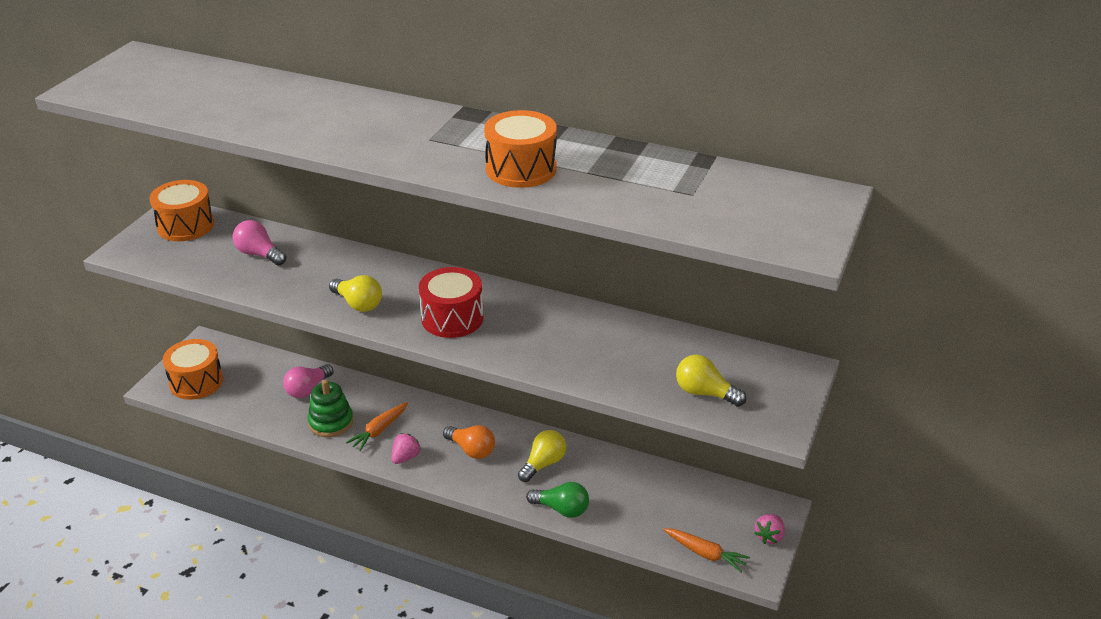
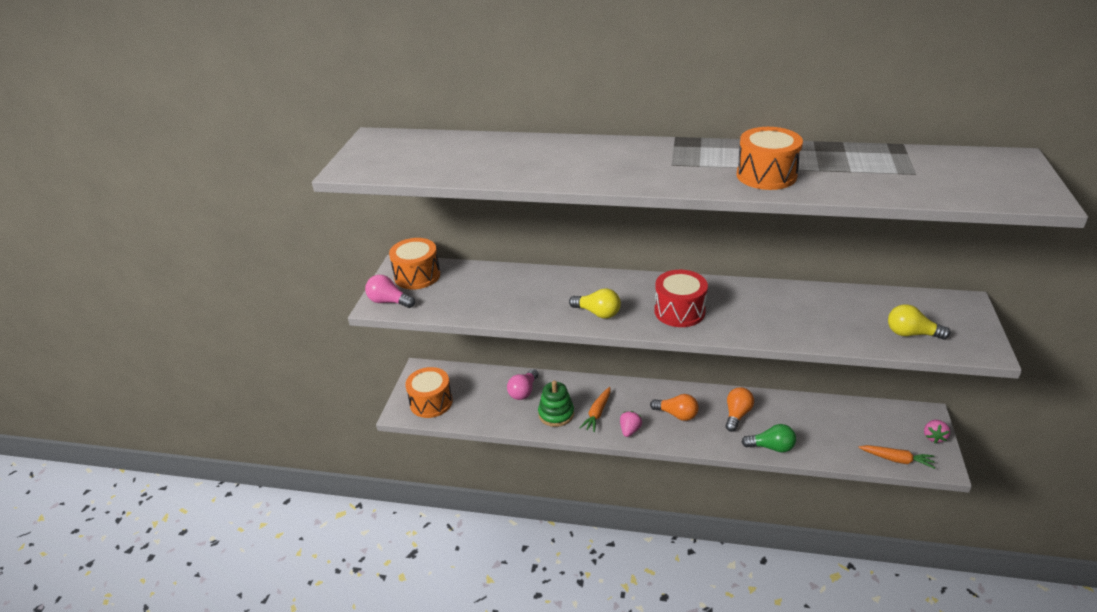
camera: 10 degrees left, 0 degrees up
(259, 254) = (492, 288): pink light bulb -> pink light bulb (389, 301)
(543, 464) = (737, 414): yellow light bulb -> orange light bulb

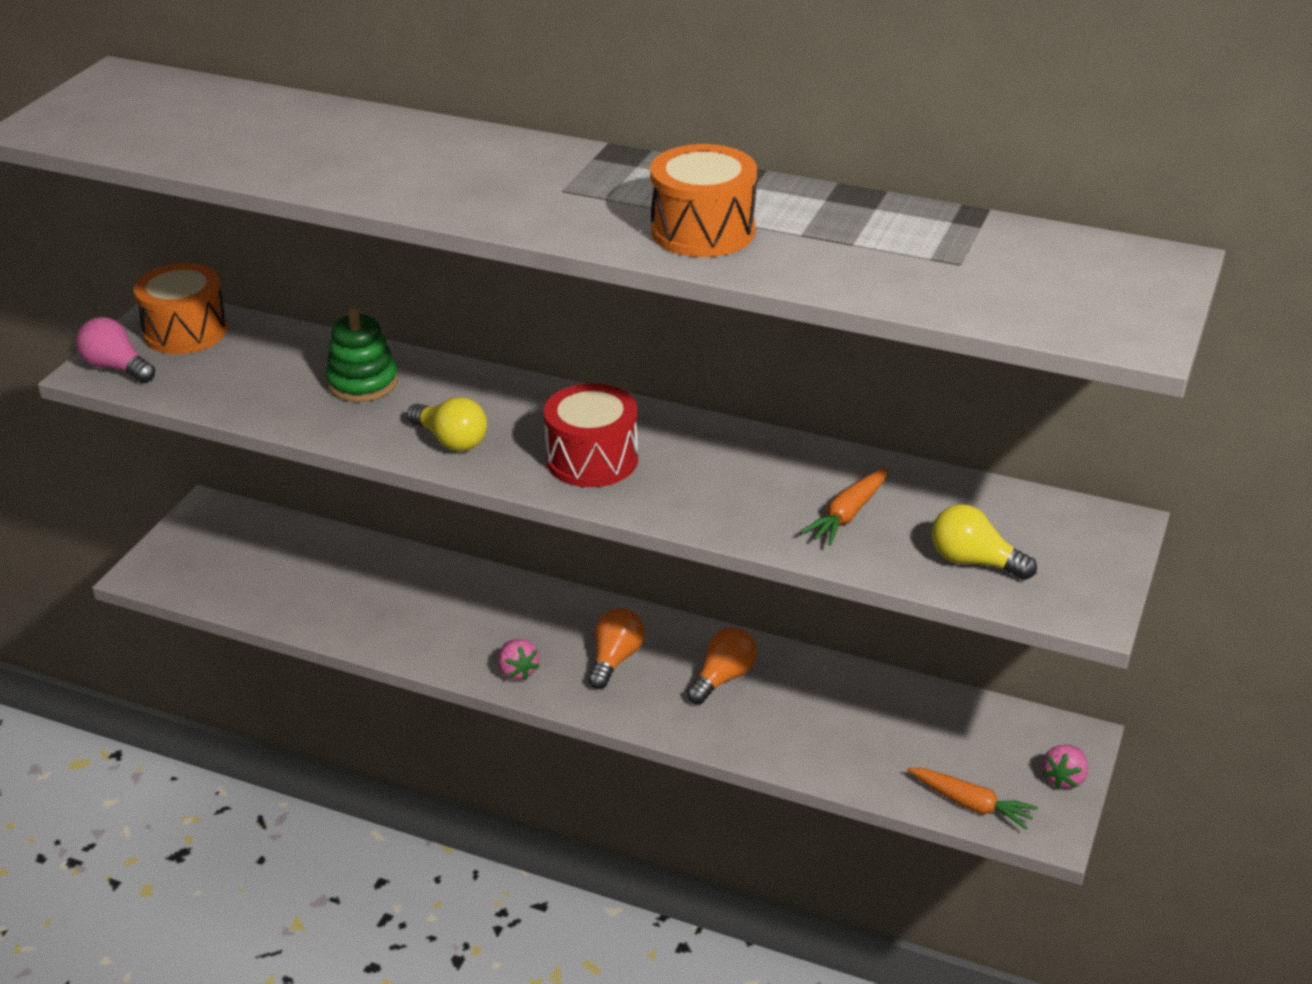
camera: 10 degrees right, 0 degrees up
(431, 402) = (199, 566): orange drum -> none
(523, 391) = (366, 575): pink light bulb -> none
(556, 414) = (403, 622): green stacking toy -> green stacking toy (362, 383)
(597, 413) = (475, 633): orange carrot -> orange carrot (847, 515)
(630, 430) = (518, 671): pink strawberry -> pink strawberry turned 120 degrees clockwise
(677, 414) = (615, 659): orange light bulb -> orange light bulb turned 105 degrees counterclockwise
(771, 447) = (754, 743): green light bulb -> none

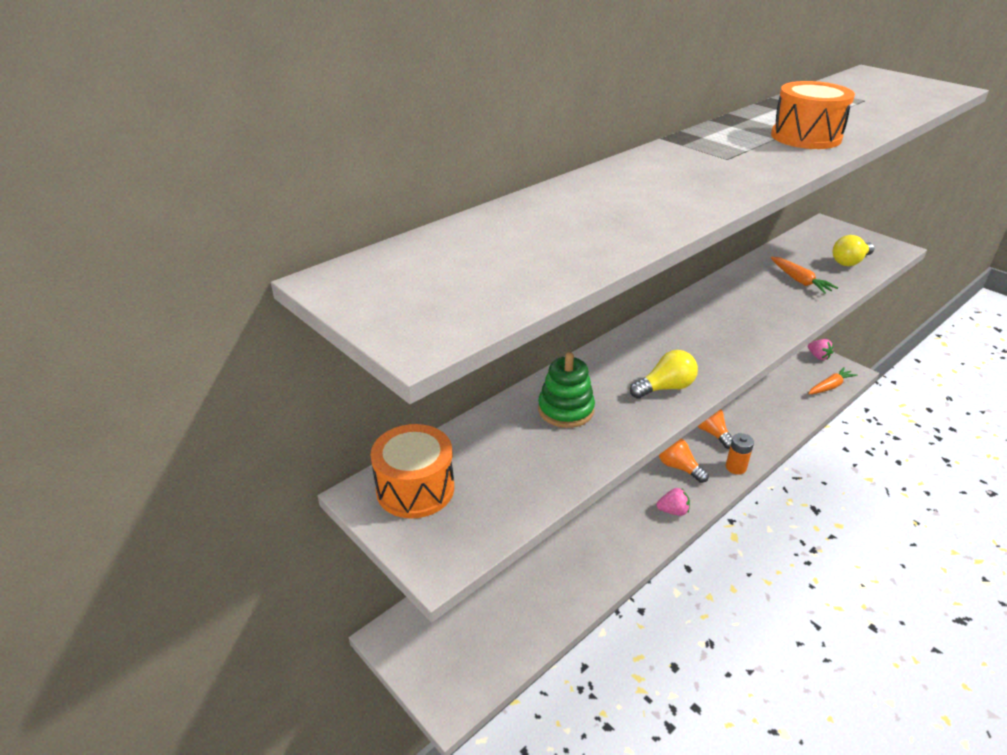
camera: 65 degrees left, 0 degrees up
(116, 368) = (445, 545): pink light bulb -> none
(592, 459) = (713, 341): red drum -> none
(653, 717) = (735, 467): none -> orange battery

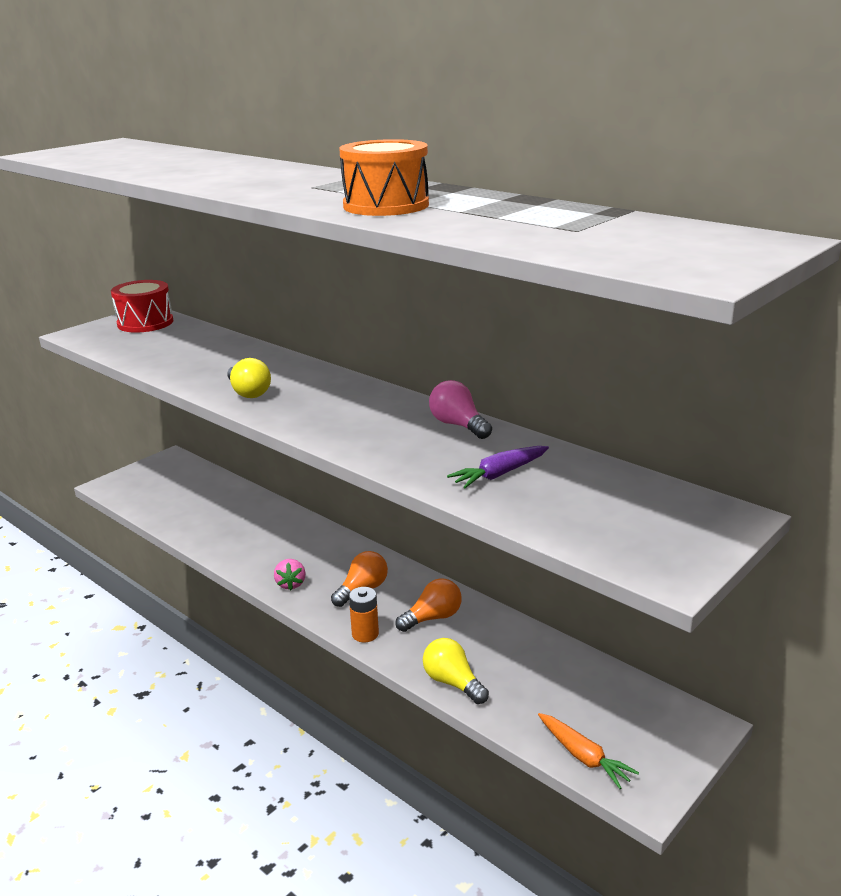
camera: 85 degrees right, 10 degrees down
(415, 489) = (145, 323): orange drum -> red drum
(566, 410) = (222, 357): green stacking toy -> none
(725, 289) = (458, 425): none -> pink light bulb
(800, 281) = (499, 474): orange carrot -> purple carrot
(818, 356) = (678, 755): pink strawberry -> none
(850, 262) = (585, 521): yellow light bulb -> yellow light bulb (452, 682)

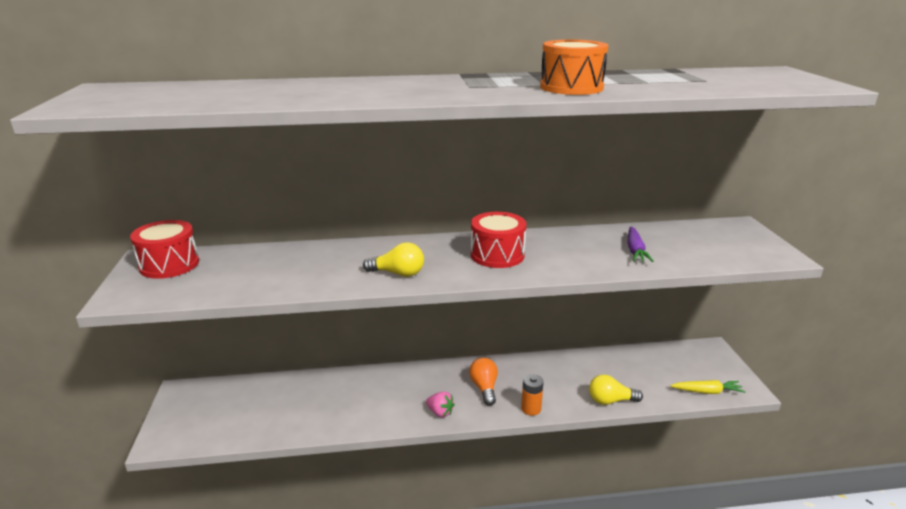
camera: 50 degrees left, 0 degrees up
(358, 414) = (497, 255): none -> red drum
(433, 618) = (544, 377): orange light bulb -> none
(458, 425) = (557, 237): pink light bulb -> none
(584, 757) = (707, 392): orange carrot -> yellow carrot

